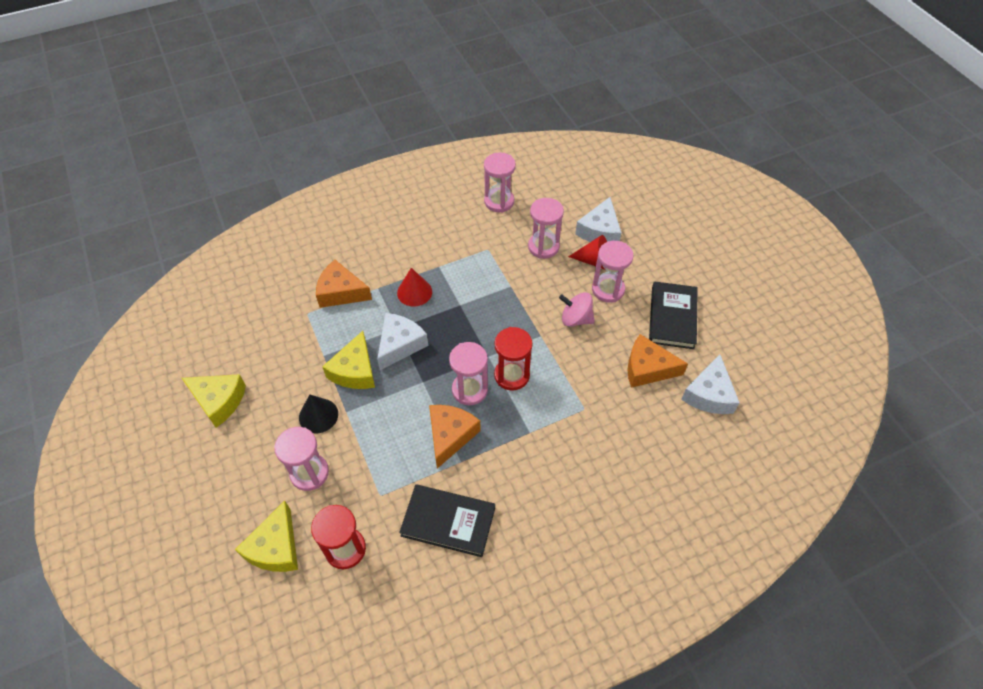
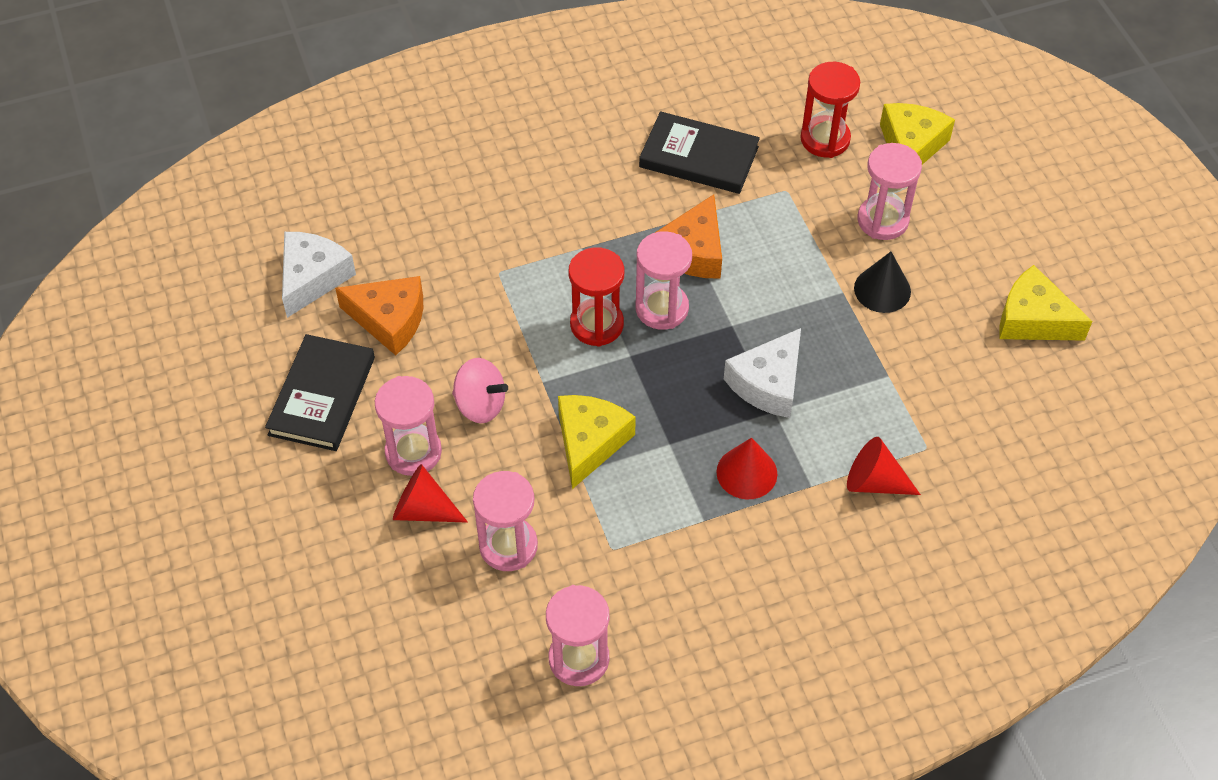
camera: 175 degrees left, 0 degrees up
(341, 292) = (874, 482): orange cheese -> red cone
(355, 371) = (836, 348): yellow cheese -> yellow cheese (589, 442)
(599, 231) = (395, 572): white cheese -> none

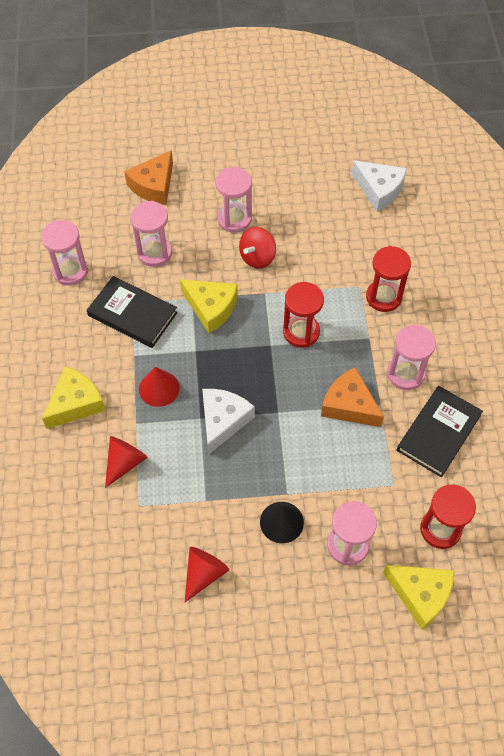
camera: 105 degrees right, 5 degrees up
(322, 396) = (288, 182): black book -> black book (132, 314)
(389, 320) = (336, 223): orange cheese -> orange cheese (154, 186)
(423, 509) = (193, 217): red cone -> red cone (204, 573)
(480, 405) = (257, 257): pink spinning top -> red spinning top
(509, 242) = (383, 297): none -> red hourglass
(662, 308) = (304, 373): pink hourglass -> pink hourglass (405, 374)
(768, 383) = (223, 421): white cheese -> white cheese turned 60 degrees clockwise
(1033, 319) = (223, 624): yellow cheese -> yellow cheese (76, 403)

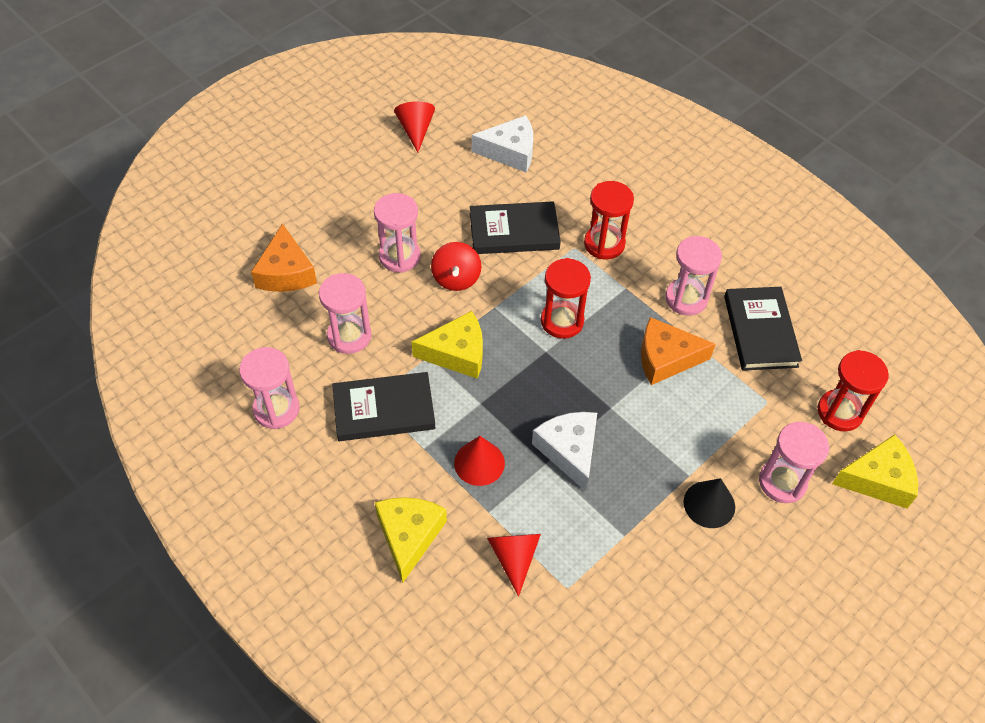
camera: 40 degrees left, 5 degrees down
(204, 573) = (688, 604): red cone -> red cone (416, 130)
(327, 249) = (514, 231): none -> black book

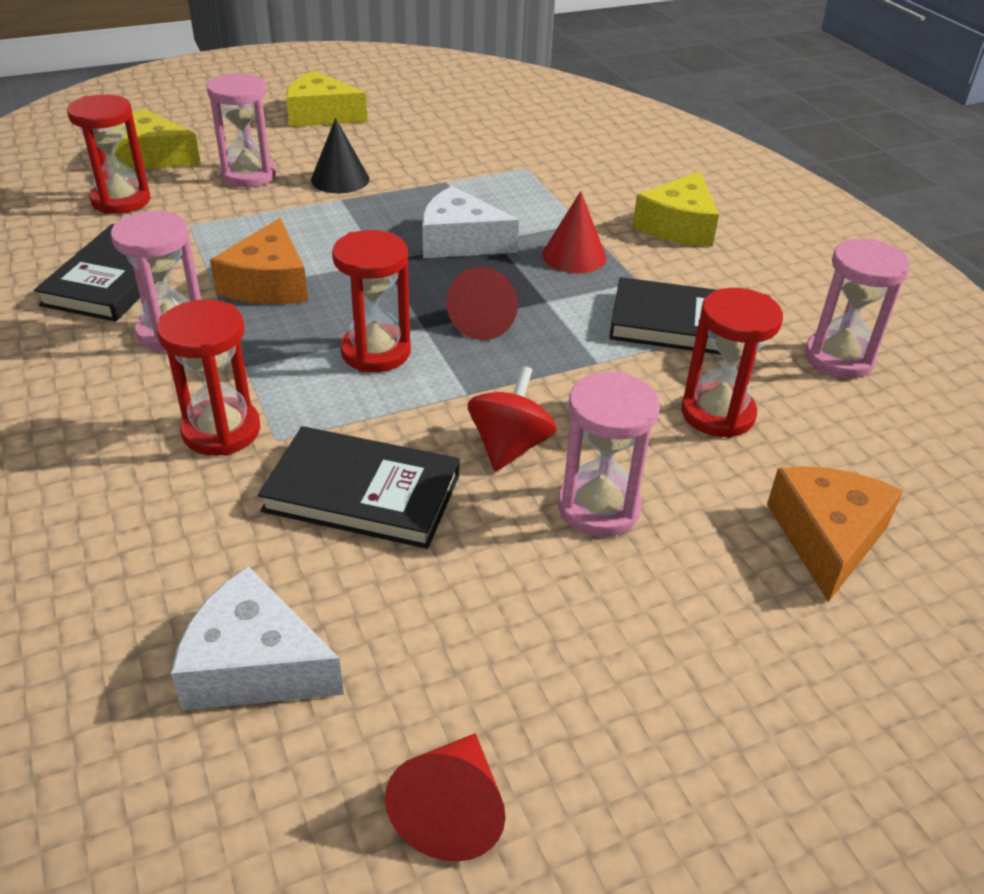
camera: 160 degrees left, 15 degrees down
(349, 336) = (717, 414): pink hourglass -> red hourglass
(457, 353) = (554, 355): yellow cheese -> yellow cheese (321, 115)
(514, 557) = (569, 192): red cone -> red cone (485, 322)
(569, 450) = (459, 241): white cheese -> white cheese turned 105 degrees clockwise
(666, 358) = (268, 284): orange cheese -> orange cheese turned 75 degrees clockwise

